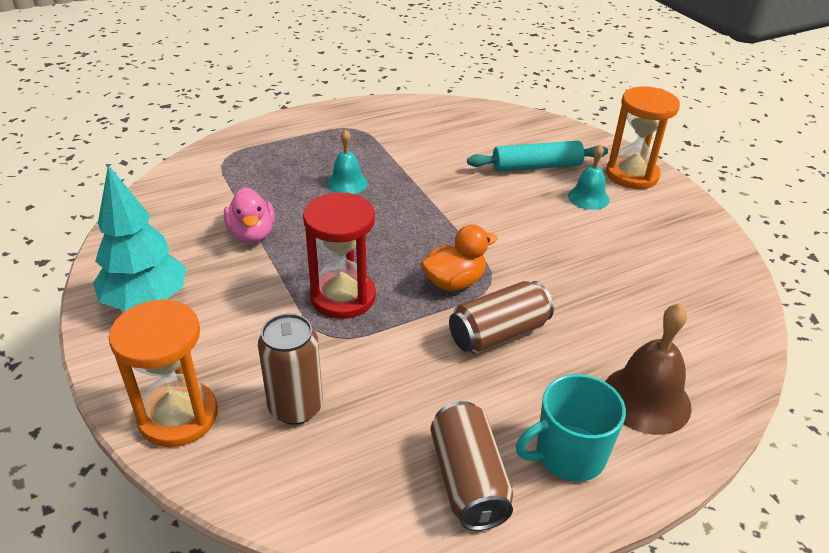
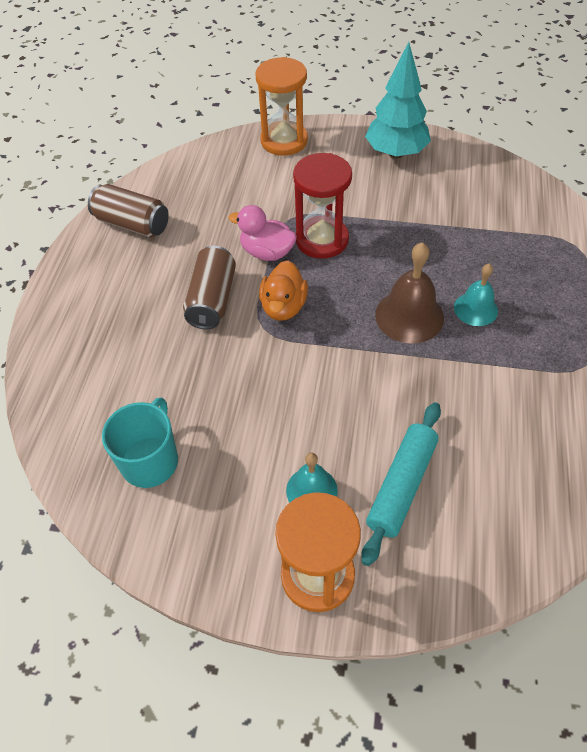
camera: 130 degrees right, 15 degrees up
(252, 234) = (437, 222): pink duck -> pink duck (267, 252)
(295, 407) = (247, 182): brown can -> none
(568, 454) = (99, 273): turquoise mug -> turquoise mug (150, 461)
(646, 399) = (87, 338): brown bell -> brown bell (409, 316)

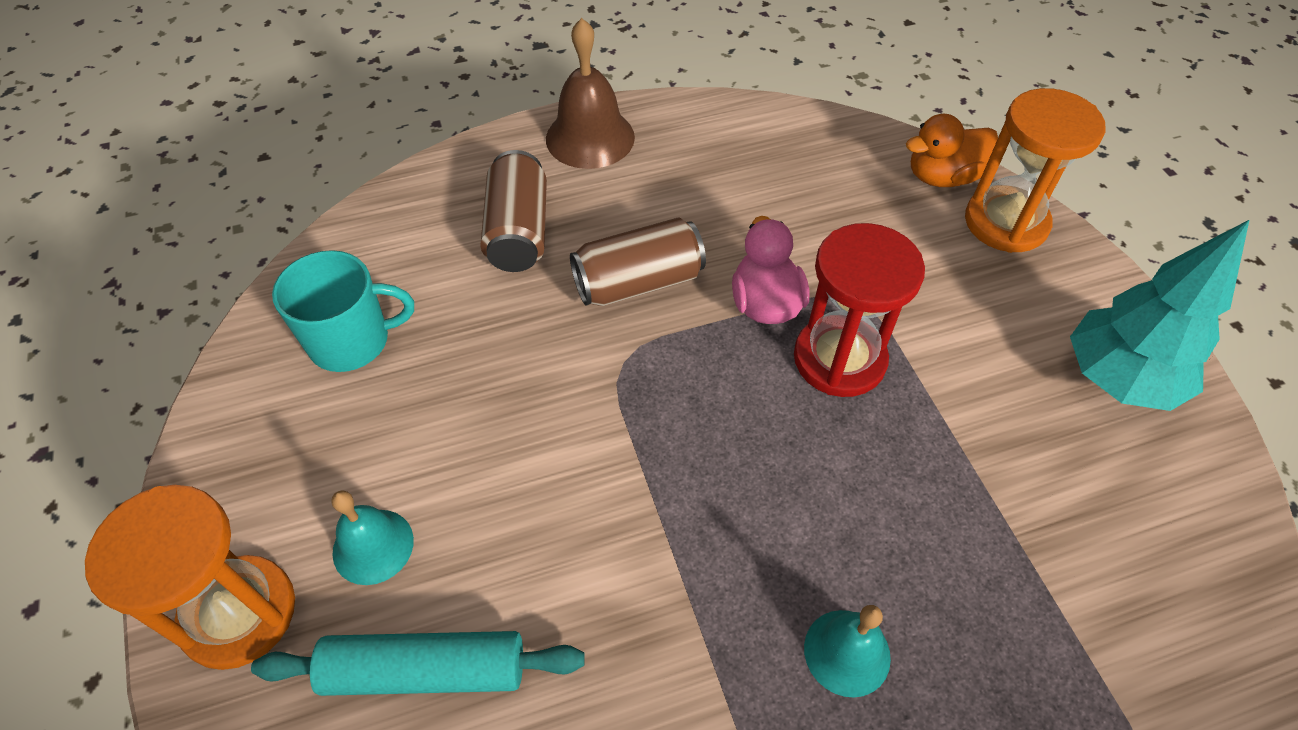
camera: 60 degrees right, 0 degrees up
(132, 224) = (712, 142): brown can -> brown can (518, 231)
(283, 307) = (676, 369): orange duck -> orange duck (942, 177)
(409, 316) = (764, 548): brown bell -> brown bell (590, 137)

